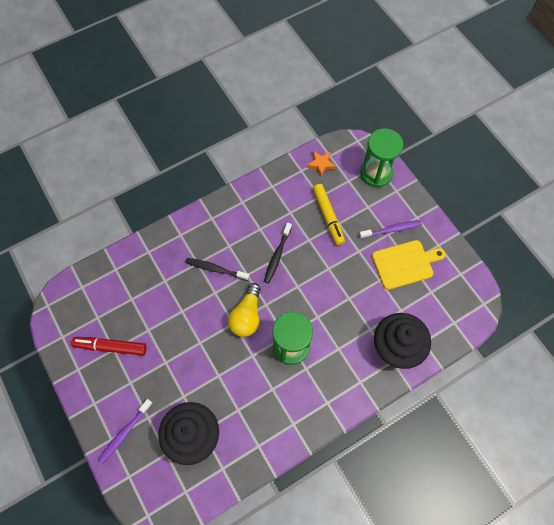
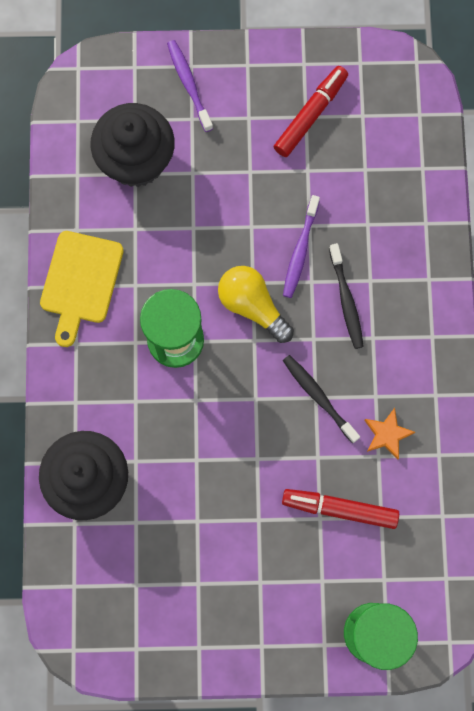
camera: 120 degrees right, 10 degrees up
(215, 269) = (346, 300): black toothbrush -> black toothbrush turned 120 degrees clockwise
(321, 164) = (437, 554): orange star -> orange star (387, 434)
(328, 216) = (339, 509): yellow marker -> red marker
(391, 229) = (264, 592): purple toothbrush -> purple toothbrush (300, 251)
(405, 264) = (199, 575): yellow cutting board -> yellow cutting board (80, 282)

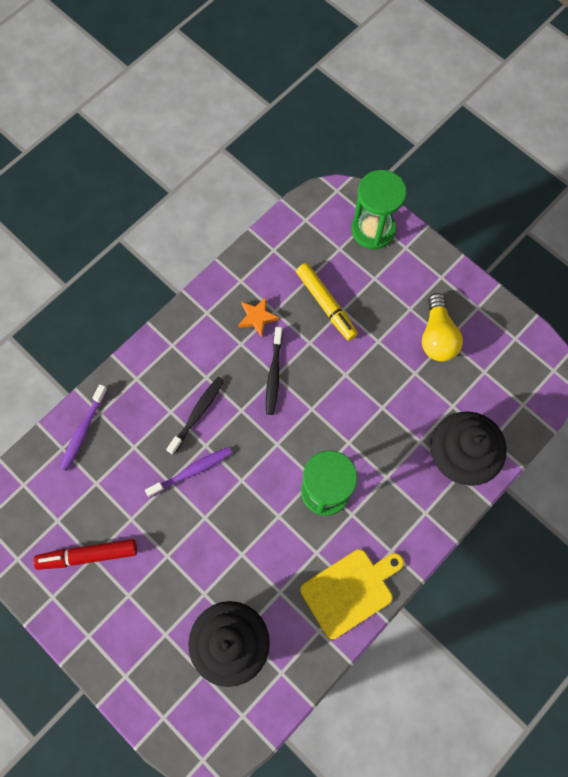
camera: 135 degrees left, 5 degrees down
(189, 84) = (141, 663): purple toothbrush -> purple toothbrush (83, 430)
(252, 306) = (256, 466): yellow light bulb -> yellow light bulb (437, 336)
(339, 509) = (326, 304): red marker -> yellow marker

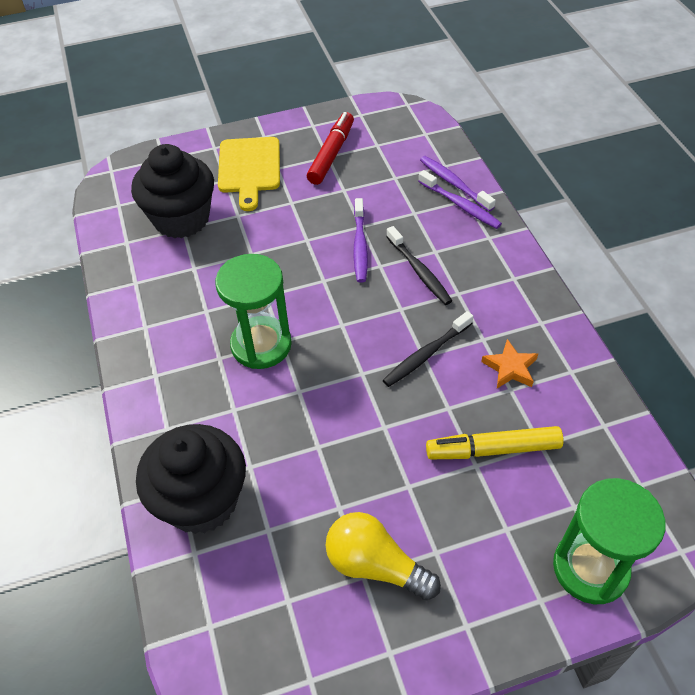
camera: 120 degrees right, 20 degrees down
(108, 414) = (460, 205): none -> purple toothbrush
(274, 374) = (426, 354): black toothbrush -> black toothbrush turned 75 degrees counterclockwise
(350, 590) = (148, 322): yellow cutting board -> yellow cutting board (249, 168)

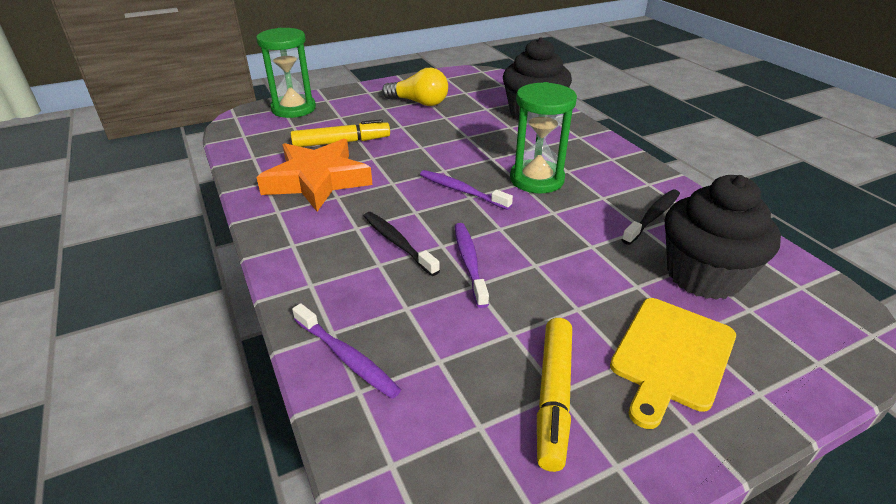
camera: 170 degrees right, 15 degrees down
(249, 168) = (671, 356): yellow cutting board -> yellow cutting board turned 135 degrees counterclockwise
(331, 154) = (553, 396): red marker -> yellow marker
(426, 354) = (390, 183): black toothbrush -> black toothbrush (652, 217)
(460, 205) = (341, 323): purple toothbrush -> purple toothbrush (462, 191)
(510, 368) = (317, 180): orange star -> orange star, size x2.22

